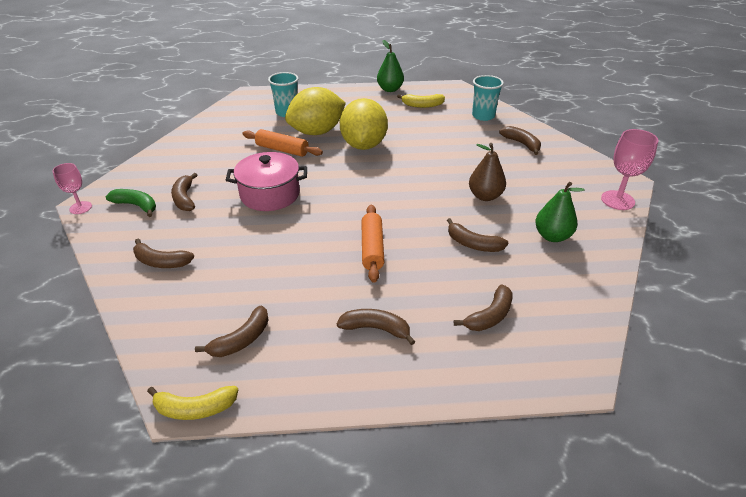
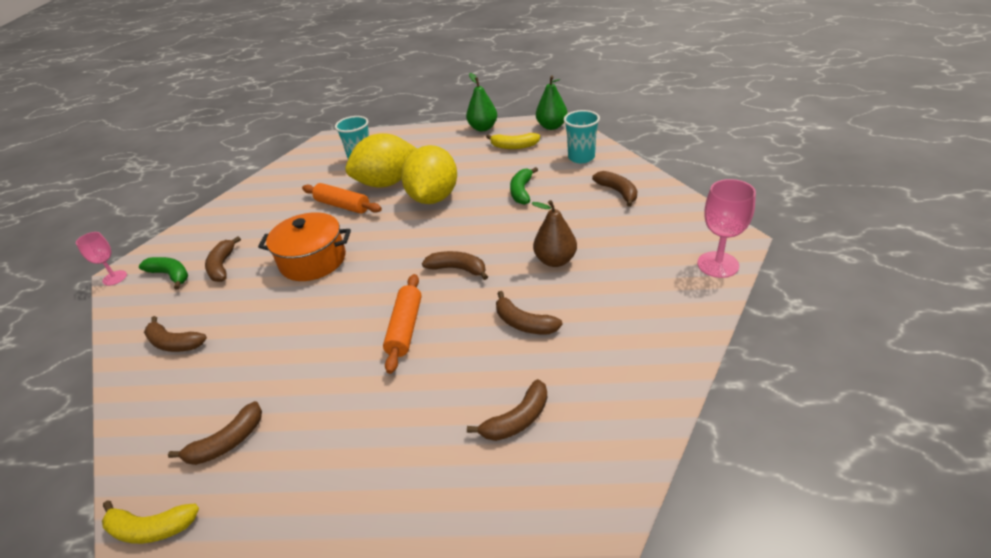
camera: 10 degrees right, 0 degrees up
(270, 194) = (313, 260): pink pot -> orange pot
(376, 329) = (379, 433): brown banana -> brown banana (458, 269)
(440, 142) = (521, 191): none -> green banana
(552, 236) = (622, 313): green pear -> green pear (551, 126)

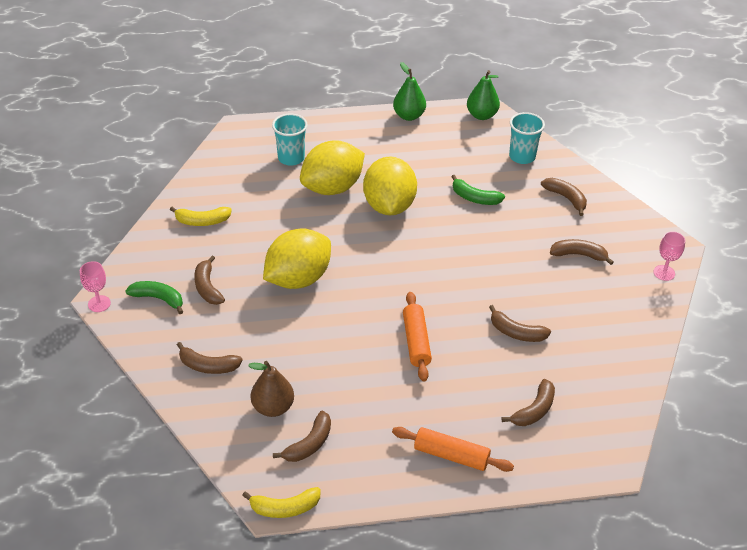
camera: 15 degrees left, 5 degrees up
(313, 260) = (298, 279): orange pot -> yellow lemon
(342, 206) = (298, 216): orange rolling pin -> orange rolling pin (451, 455)
(458, 269) = (442, 283): brown banana -> brown banana (579, 255)
(514, 146) = (450, 141): yellow banana -> yellow banana (202, 221)
(521, 191) = (474, 198): green banana -> green banana turned 60 degrees counterclockwise
(555, 260) = (527, 272): brown pear -> brown pear (273, 407)
(718, 264) = (664, 273): pink goblet -> pink goblet, size x0.64

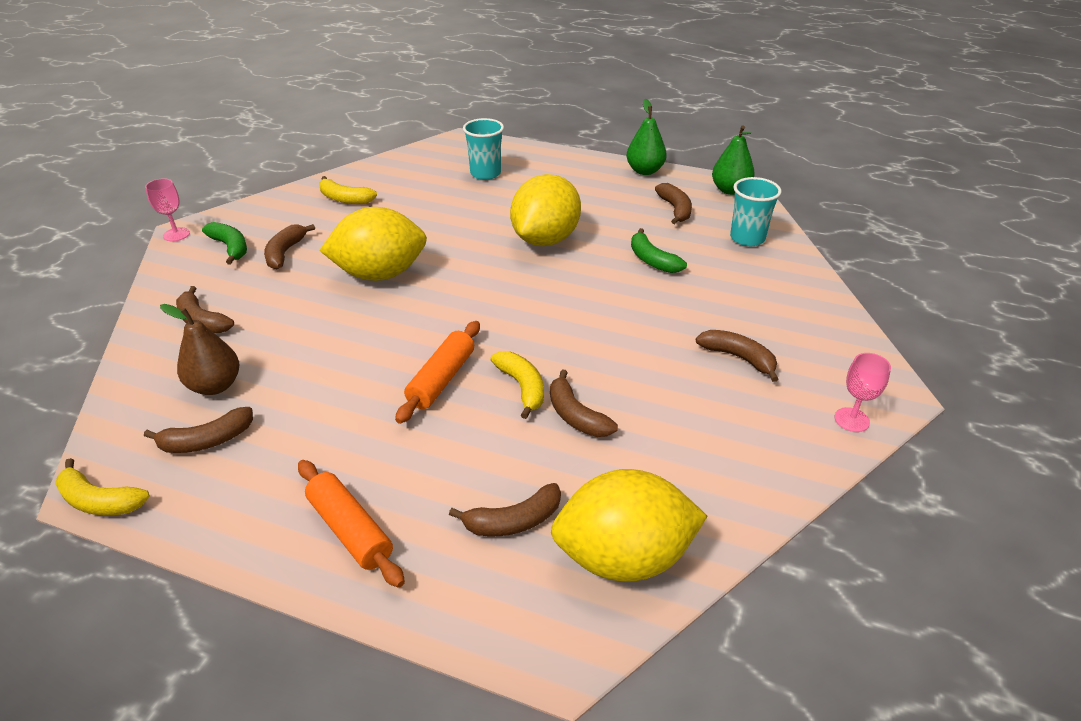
camera: 30 degrees right, 5 degrees down
(332, 188) = (501, 207): yellow lemon -> yellow lemon (623, 557)
(470, 326) = (522, 387): none -> yellow banana
(566, 198) = (771, 293): brown banana -> brown banana (675, 209)

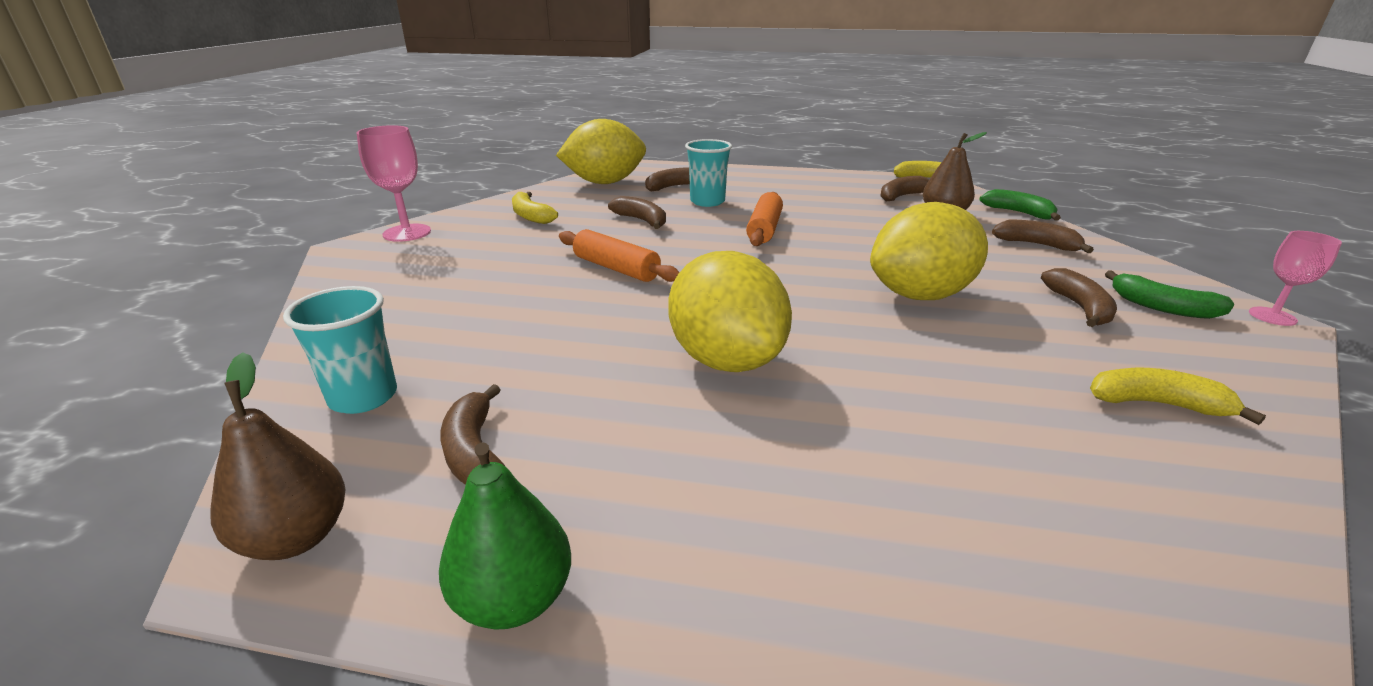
camera: 170 degrees right, 10 degrees down
(350, 530) = (767, 180): orange rolling pin -> orange rolling pin (616, 268)
(485, 173) = (958, 521): turquoise cup -> turquoise cup (707, 202)
(522, 387) = (691, 230): yellow banana -> yellow banana (531, 216)
(545, 239) = (726, 360): yellow lemon -> yellow lemon turned 45 degrees counterclockwise
(652, 260) = (550, 344): green banana -> green banana (1019, 213)
(730, 190) = (297, 537): green pear -> brown pear
(738, 358) = (482, 259): brown banana -> none
(851, 420) = (407, 233): pink goblet -> pink goblet, size x1.57

